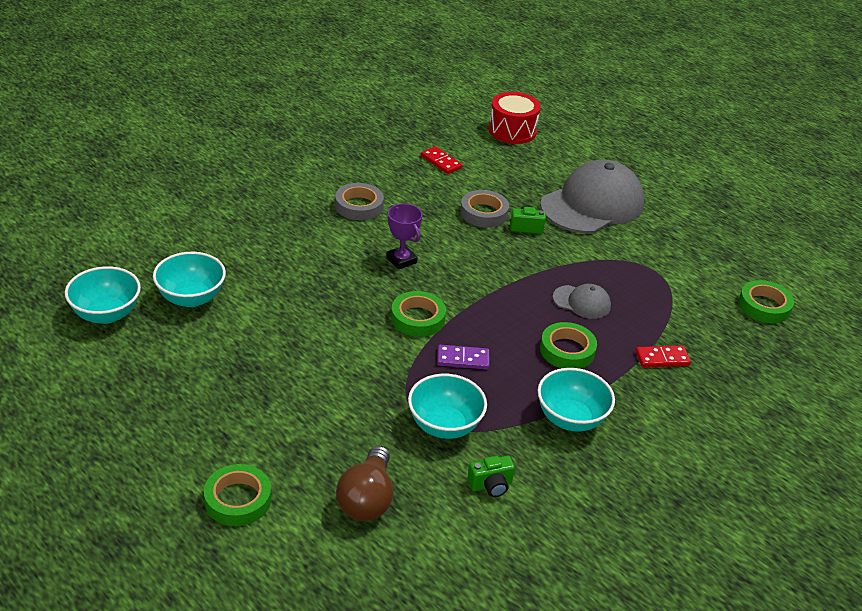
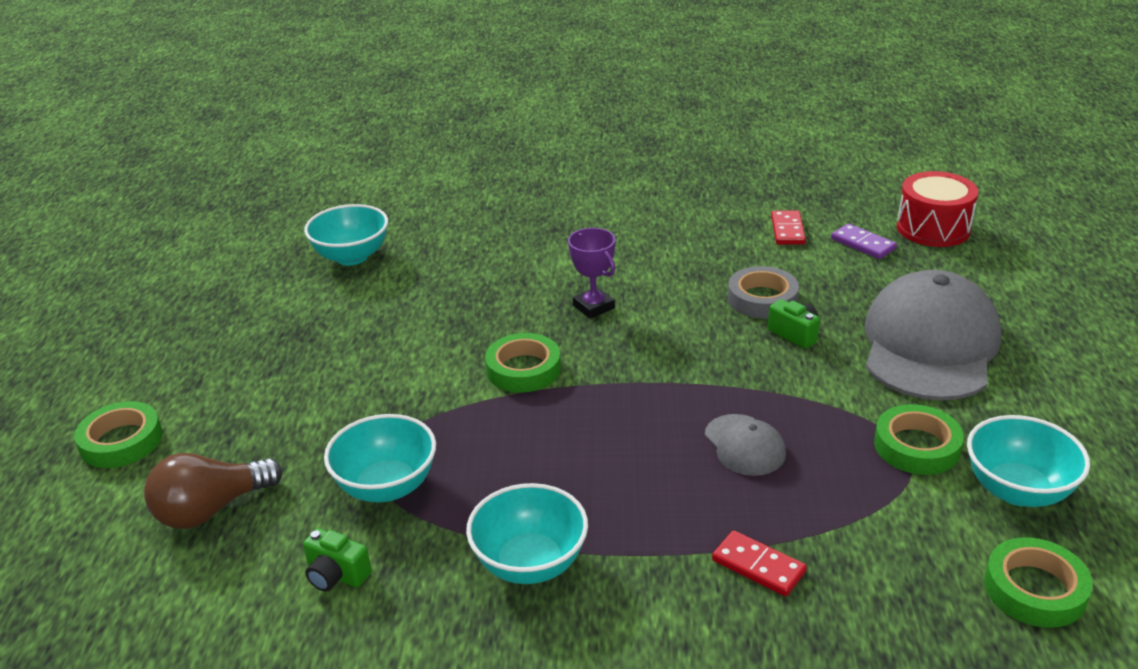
camera: 50 degrees right, 5 degrees down
(106, 314) = (271, 241): turquoise bowl -> turquoise bowl (1017, 490)
(359, 206) = (627, 239): grey tape -> none
(401, 260) = (593, 307): purple trophy -> purple trophy turned 45 degrees counterclockwise
(463, 359) = (508, 432): purple domino -> purple domino (863, 244)
(567, 350) = (642, 488): green tape -> green tape (916, 446)
(592, 204) = (929, 345): grey cap -> grey cap turned 75 degrees counterclockwise

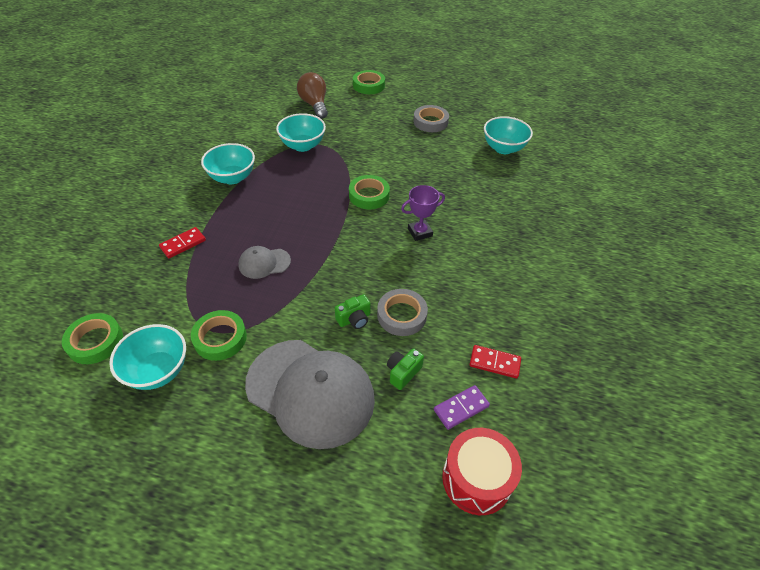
camera: 100 degrees right, 15 degrees up
(275, 337) = (430, 122): none -> grey tape
(336, 575) = (259, 131): green camera -> green camera (403, 372)

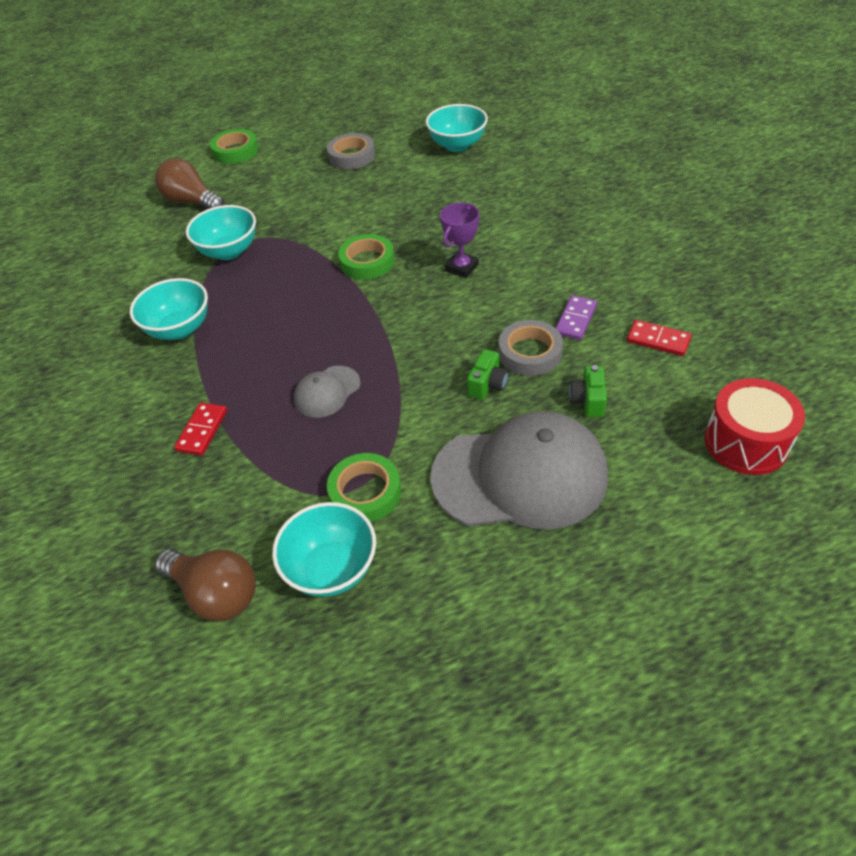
camera: 30 degrees left, 0 degrees up
(95, 341) = (216, 593): green tape -> brown light bulb
(461, 408) = (671, 396): purple domino -> purple domino (575, 320)
(494, 363) = (658, 340): red domino -> red domino turned 45 degrees clockwise

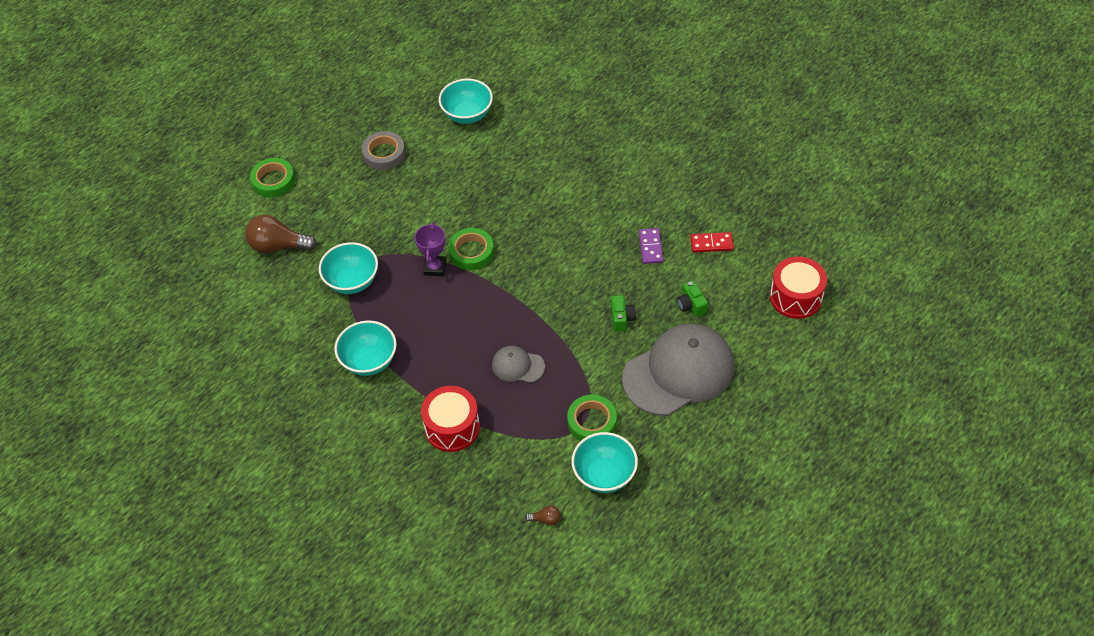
camera: 30 degrees left, 5 degrees up
(202, 430) = (452, 427): red domino -> red drum
(216, 593) = (545, 519): brown light bulb -> brown light bulb, size x0.45
(327, 392) = (518, 366): grey cap -> grey cap turned 90 degrees clockwise
(461, 267) = (546, 232): purple trophy -> purple trophy (435, 268)
(530, 352) = (635, 284): grey tape -> none

